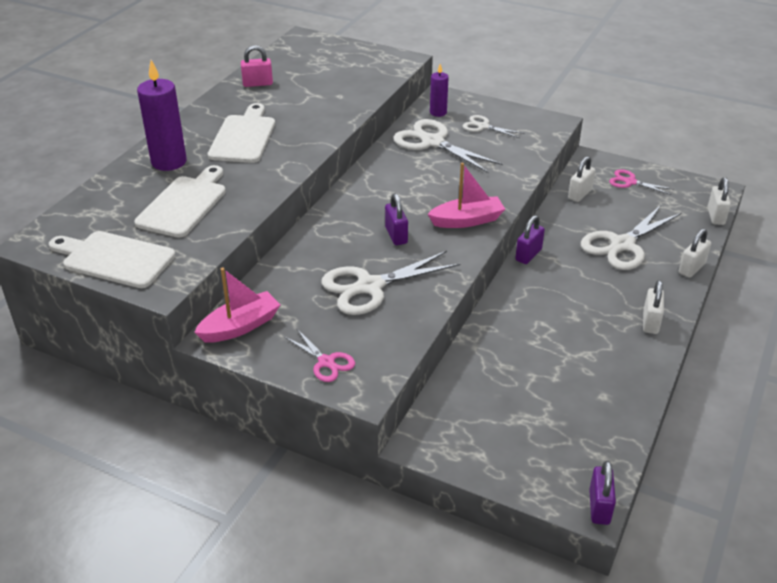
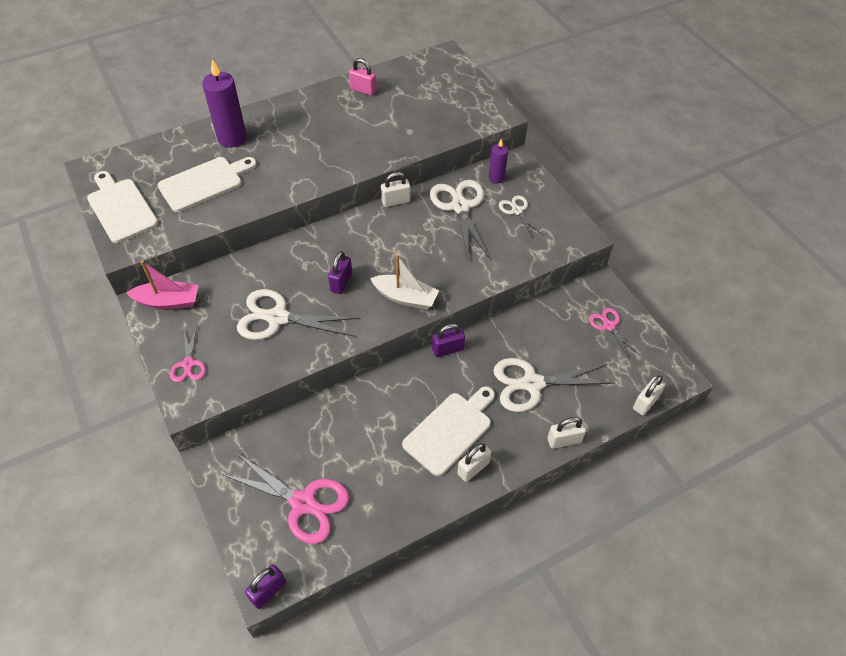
camera: 35 degrees right, 15 degrees up
(243, 137) = (302, 139): white cutting board -> white cutting board (450, 430)
(467, 220) = (405, 298): pink boat -> white boat
(545, 425) = (303, 503): none -> pink scissors
(580, 194) = (552, 314): white padlock -> white padlock (396, 201)

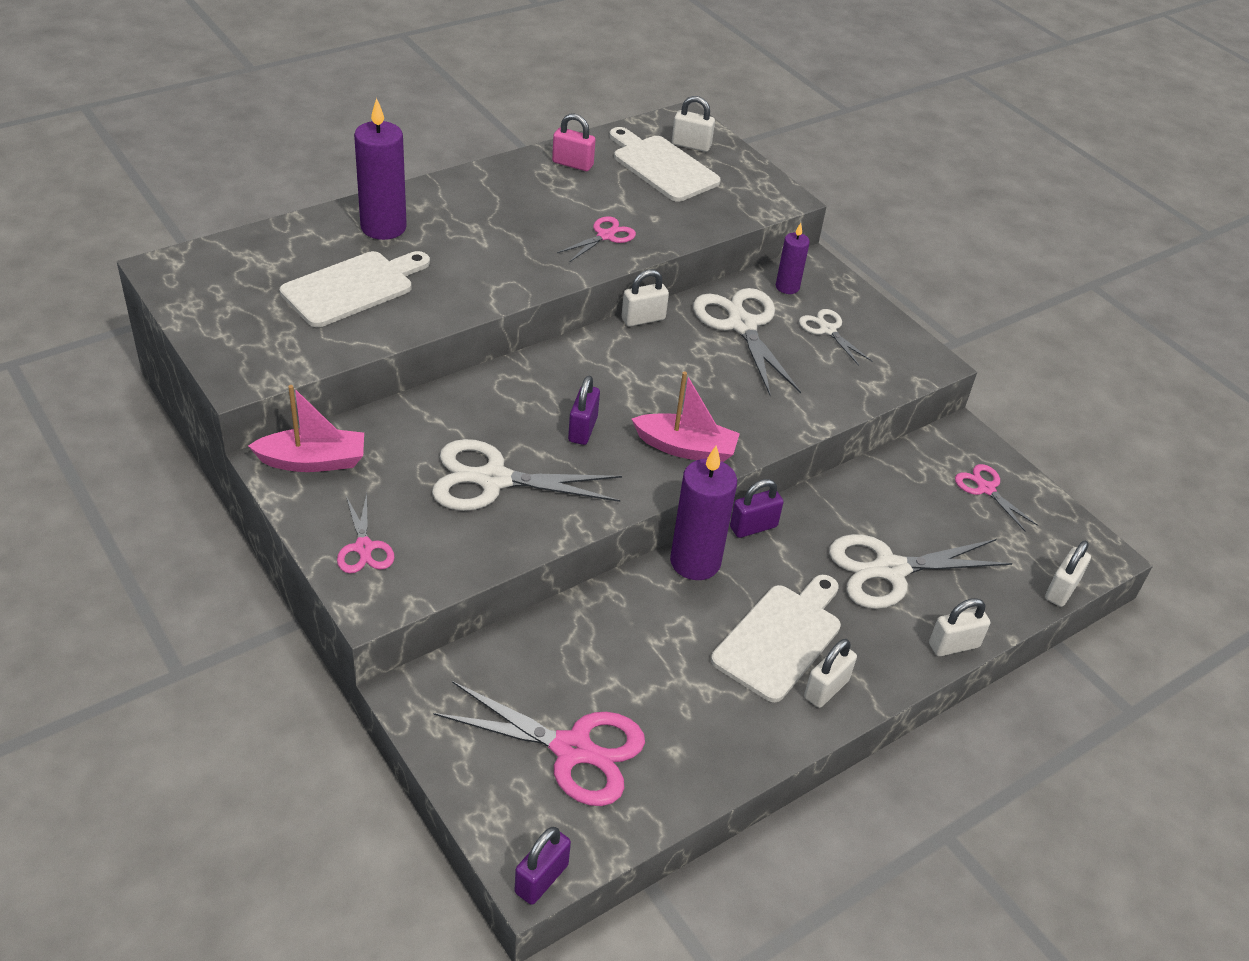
camera: 10 degrees left, 10 degrees down
(121, 208) = (225, 323): white cutting board -> white cutting board (662, 166)
(374, 145) = (605, 236): none -> pink scissors
(405, 298) = (686, 448): white boat -> pink boat
(405, 373) = (695, 562): none -> purple candle
(445, 75) = (691, 145): none -> white padlock

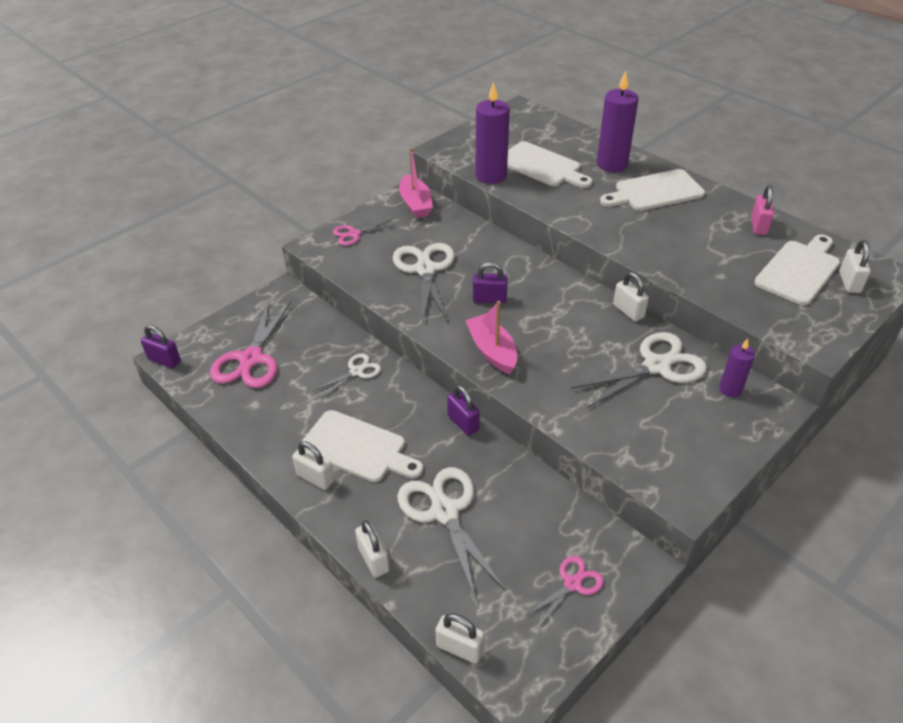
camera: 85 degrees right, 0 degrees up
(467, 212) = (655, 192): none -> white cutting board
(605, 236) = (675, 254): pink scissors -> none
(686, 448) = (492, 351): pink boat -> pink boat turned 150 degrees clockwise
(695, 562) = (417, 395): purple candle -> purple candle (491, 176)
(828, 330) = (686, 421): white scissors -> white scissors (356, 372)

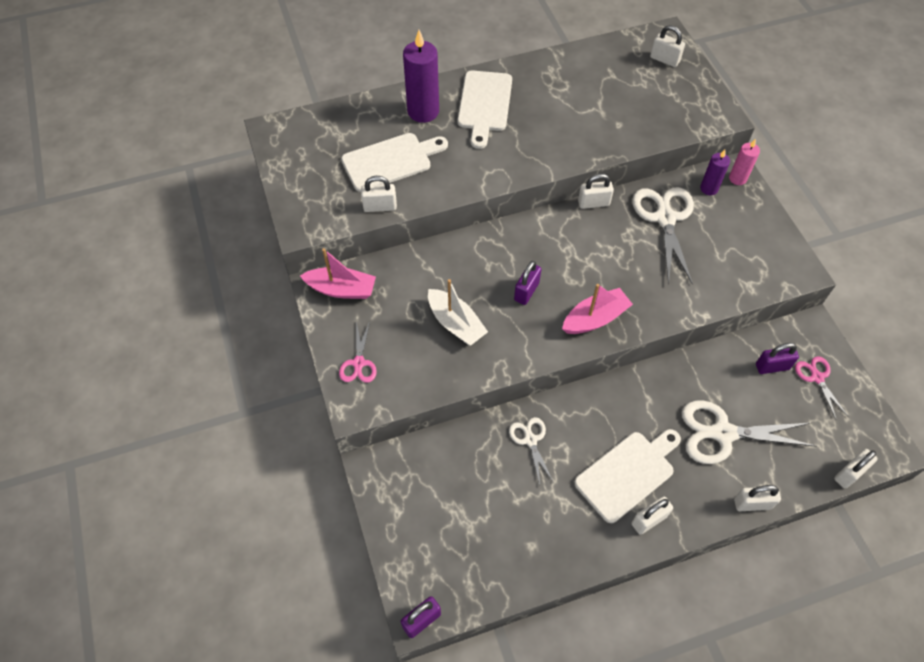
camera: 65 degrees left, 15 degrees up
(251, 359) = (464, 530): pink scissors -> none
(425, 270) = (455, 323): white scissors -> white boat
(463, 423) = (633, 380): purple padlock -> purple padlock (772, 367)
(491, 176) = (380, 207): purple candle -> white padlock
(492, 351) = (595, 318): pink boat -> pink boat turned 150 degrees clockwise
(758, 226) = (571, 68): pink padlock -> none
(769, 409) = (737, 178): none -> pink candle
(799, 270) = (637, 77): white cutting board -> none

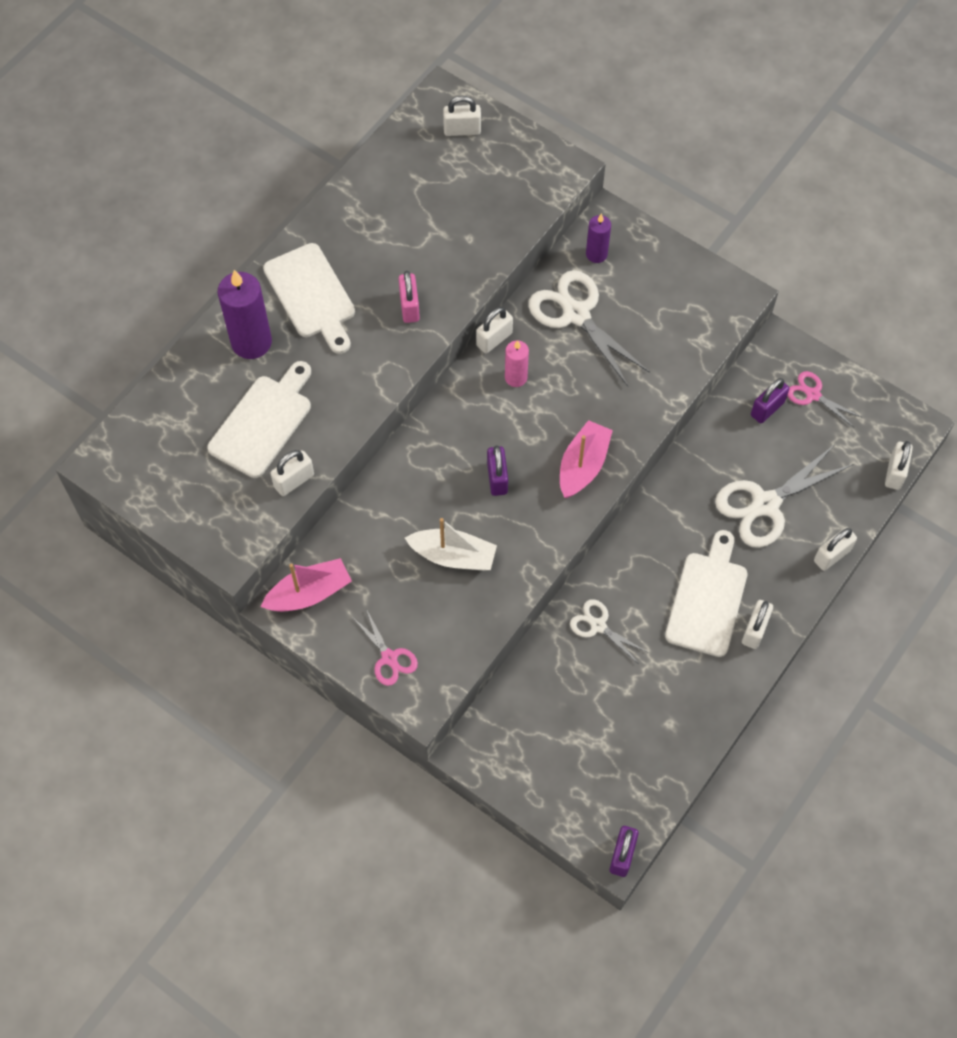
camera: 35 degrees left, 5 degrees up
(544, 144) = (409, 307): none -> pink padlock
(737, 178) = (616, 226): pink candle -> pink candle (516, 377)

